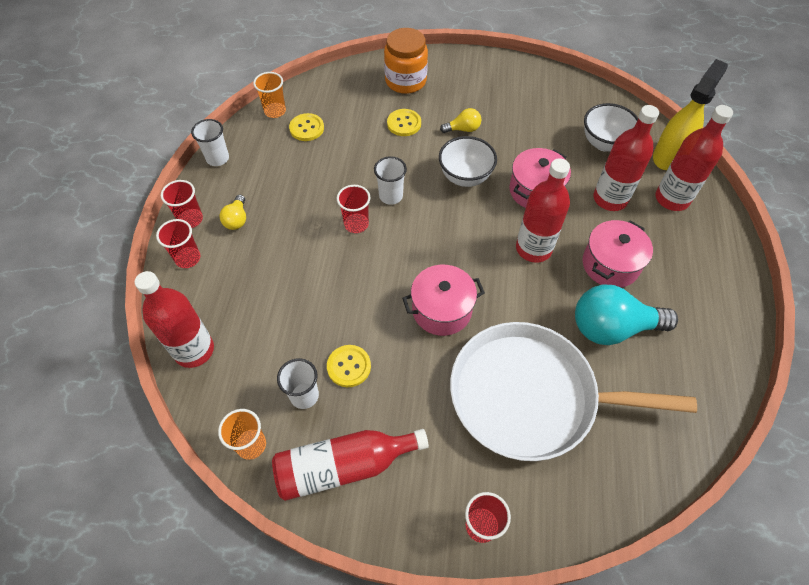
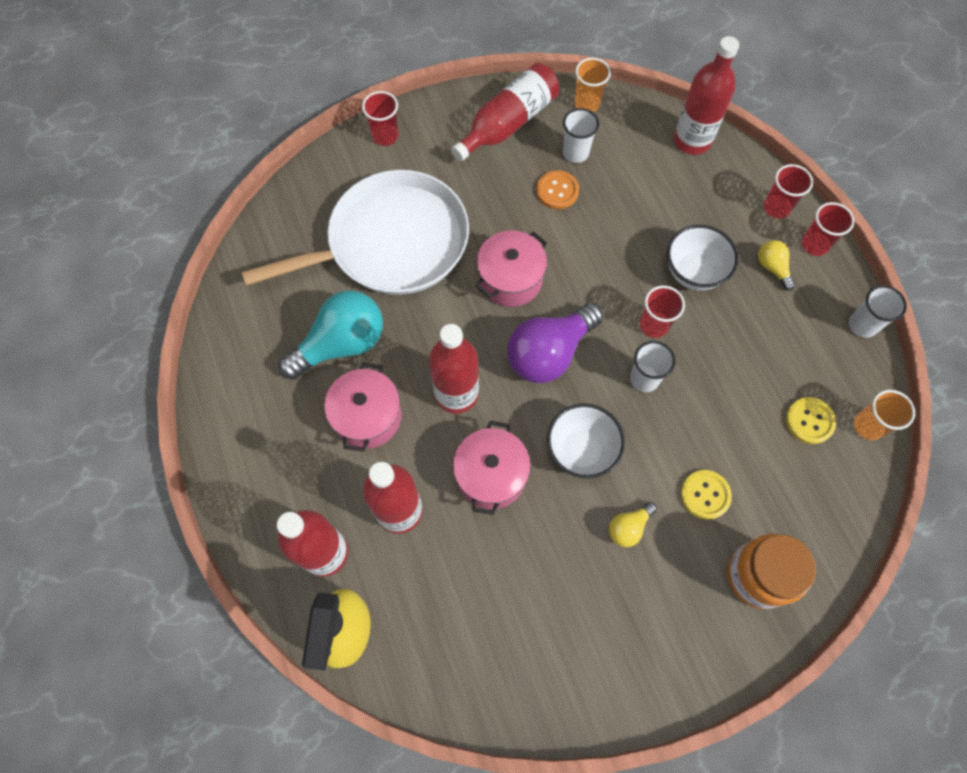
camera: 150 degrees right, 10 degrees up
(349, 366) = (557, 191): yellow button -> orange button
(446, 242) = (549, 353): none -> purple light bulb
(604, 143) = (440, 606): white bowl -> white bowl (693, 272)

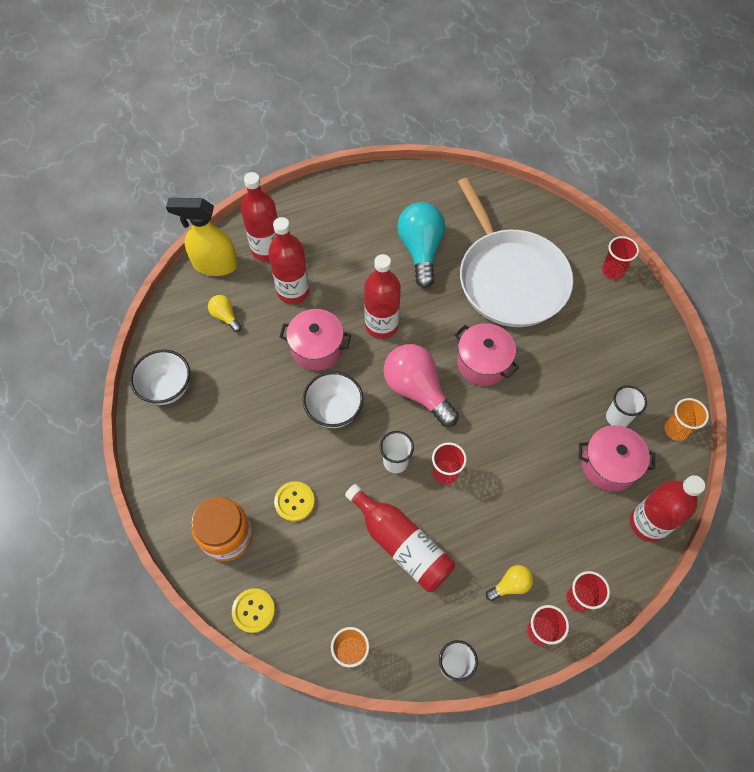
camera: 90 degrees right, 5 degrees down
(341, 344) = (421, 250): turquoise light bulb -> turquoise light bulb turned 150 degrees counterclockwise
(367, 417) = (363, 269): pink pot -> pink pot (609, 465)
(508, 123) = (641, 363): red bottle -> red bottle (401, 544)
(549, 353) = (417, 390): purple light bulb -> pink light bulb
(557, 191) = (574, 401): orange button -> none
(628, 527) = (272, 442): yellow light bulb -> yellow light bulb (225, 316)
(693, 272) = (500, 511): white bowl -> white bowl (167, 388)
(809, 421) = (356, 598): yellow button -> yellow button (253, 610)

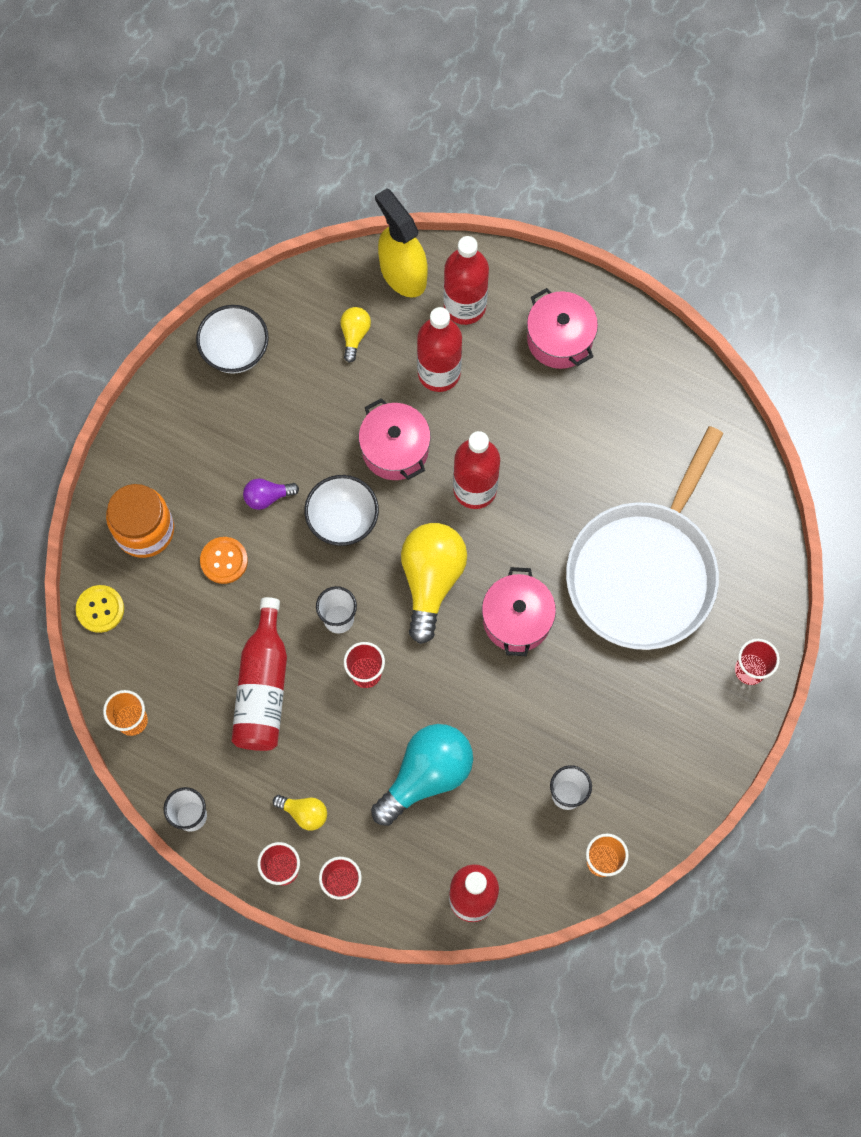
camera: 50 degrees right, 10 degrees up
(277, 442) = (267, 497): none -> purple light bulb
(294, 502) = (224, 561): yellow button -> orange button
(417, 390) = (431, 580): pink light bulb -> yellow light bulb
(421, 250) = (599, 456): turquoise light bulb -> turquoise light bulb (426, 775)
(609, 465) = (505, 821): pink pot -> pink pot (559, 339)

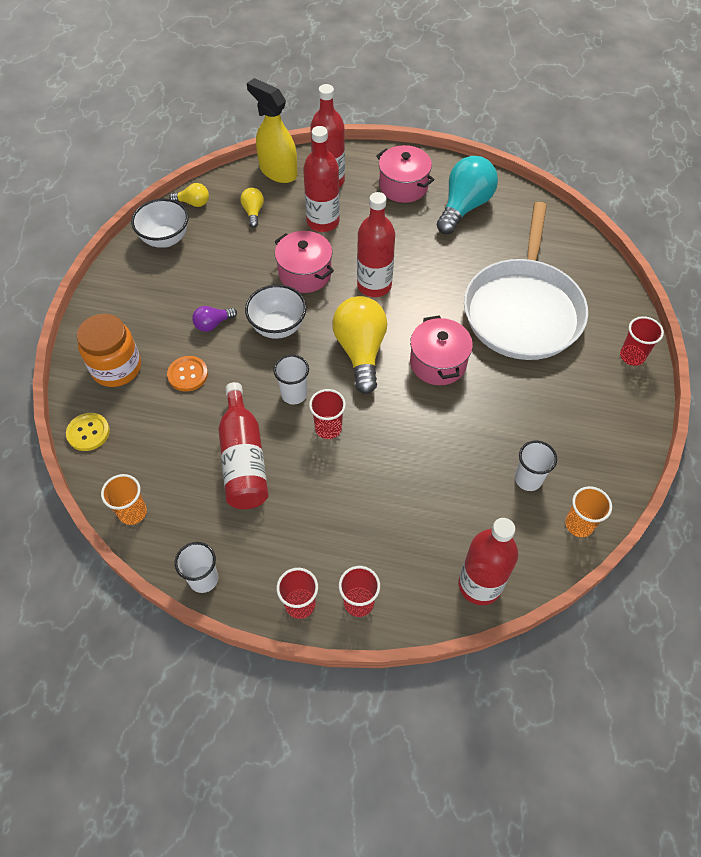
camera: 15 degrees left, 15 degrees down
(304, 813) = (306, 550): yellow light bulb -> yellow light bulb (193, 203)
(426, 775) = (404, 493): turquoise light bulb -> turquoise light bulb (464, 207)

